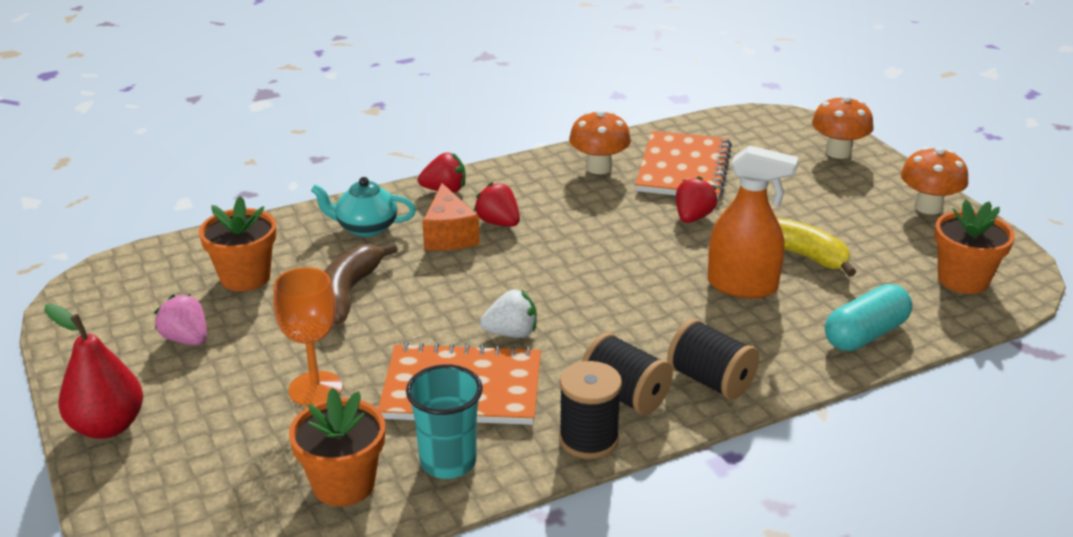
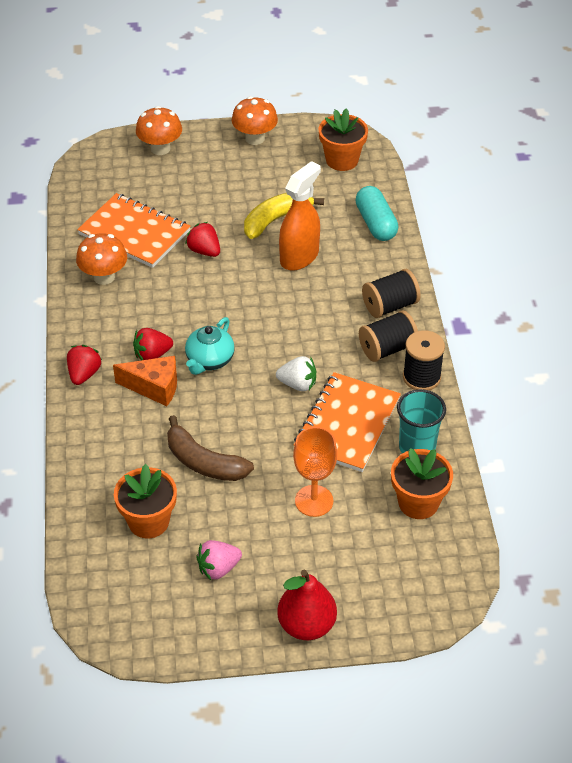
camera: 70 degrees left, 15 degrees up
(366, 228) = (115, 434): turquoise teapot -> turquoise teapot (209, 360)
(511, 333) = (298, 384): white strawberry -> white strawberry turned 90 degrees clockwise

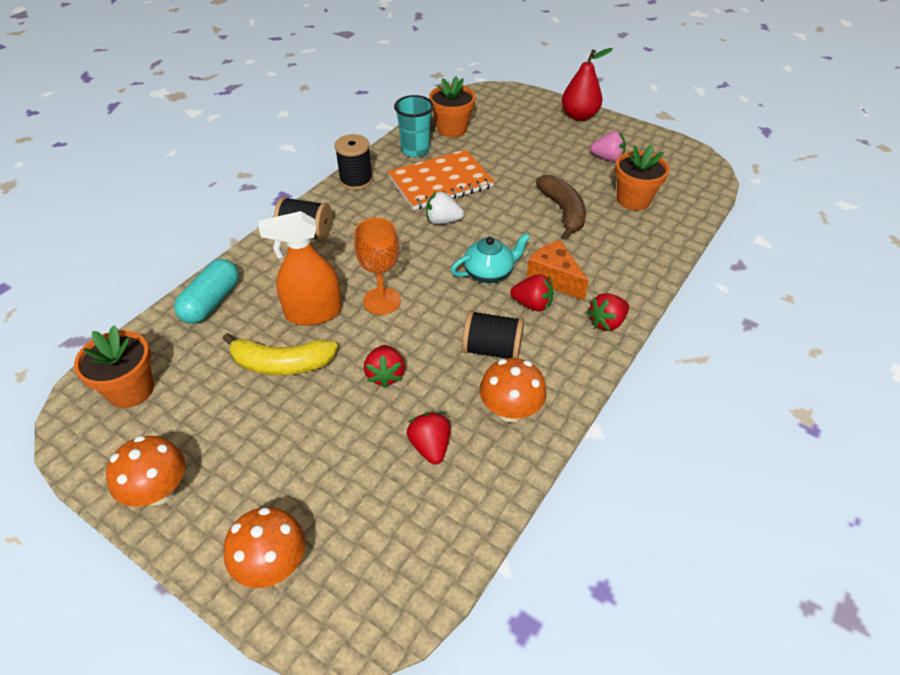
camera: 140 degrees left, 0 degrees up
(134, 233) = (430, 446): orange notebook -> red strawberry
(298, 384) = (442, 221): white strawberry -> white strawberry turned 45 degrees counterclockwise
(314, 501) = (512, 158): orange goblet -> orange goblet (382, 301)
(387, 348) = (351, 207): black spool -> black spool (492, 349)

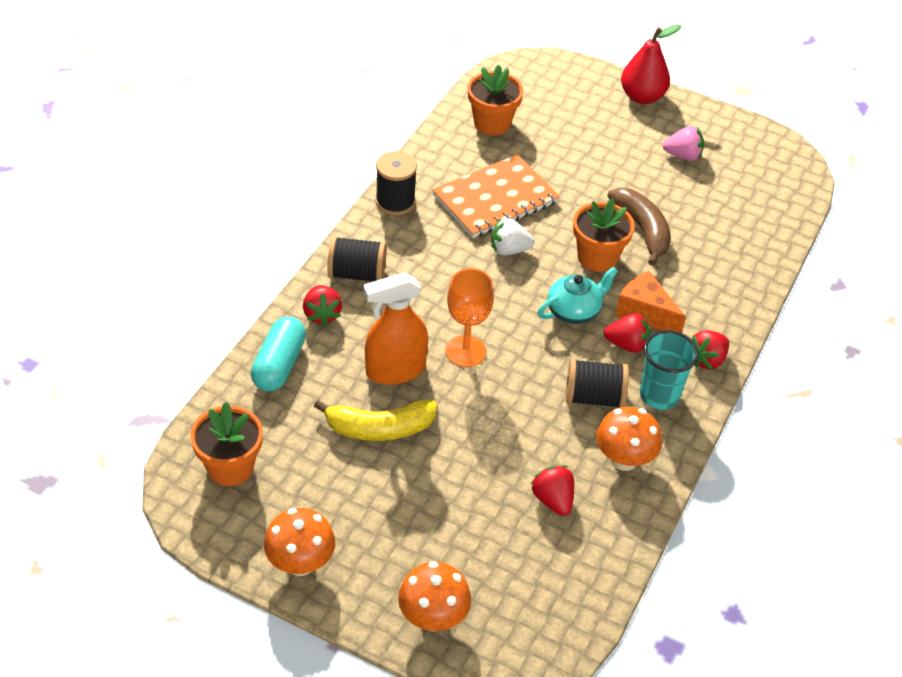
camera: 10 degrees left, 0 degrees up
(385, 375) = (490, 432): red strawberry -> red strawberry (322, 314)
(415, 150) = (455, 156): turquoise cup -> turquoise cup (659, 395)
(633, 200) = (719, 210): orange flower pot -> orange flower pot (597, 257)

